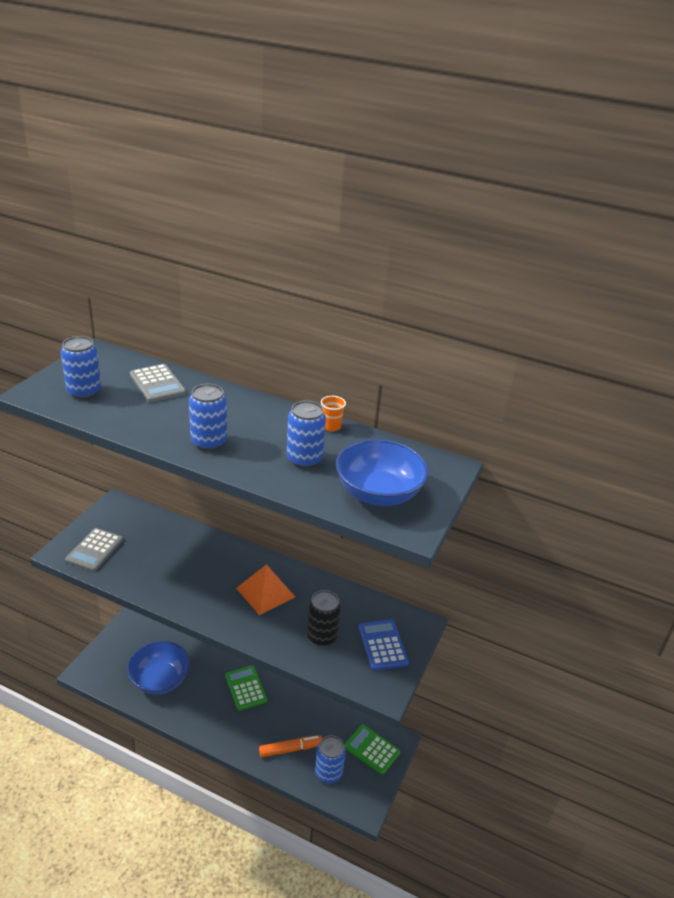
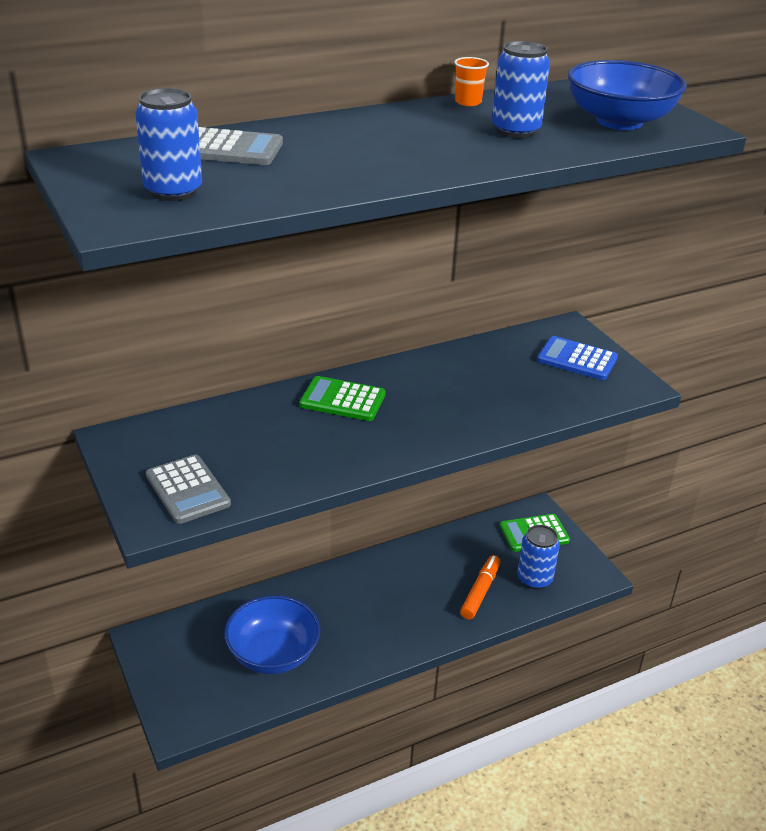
camera: 50 degrees left, 0 degrees up
(209, 442) = (414, 160): blue can -> none
(245, 688) = (364, 585): green calculator -> green calculator (342, 400)
(265, 592) = (422, 394): orange pyramid -> none
(322, 636) = (528, 388): black can -> none

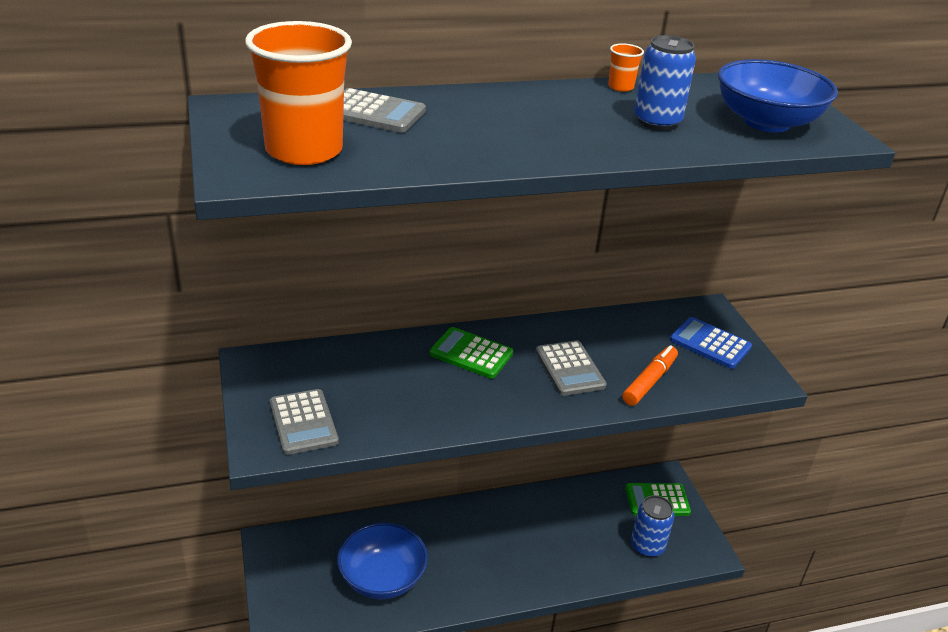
camera: 10 degrees right, 0 degrees up
(173, 191) = (304, 150): blue can -> orange cup
(446, 401) = (569, 369): none -> grey calculator
(480, 592) = (591, 550): orange marker -> orange marker (649, 381)

